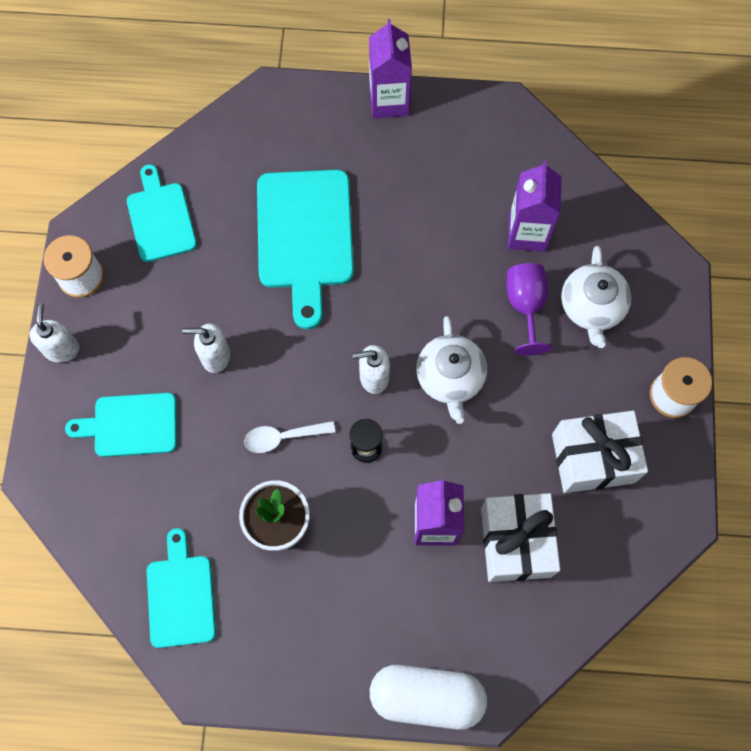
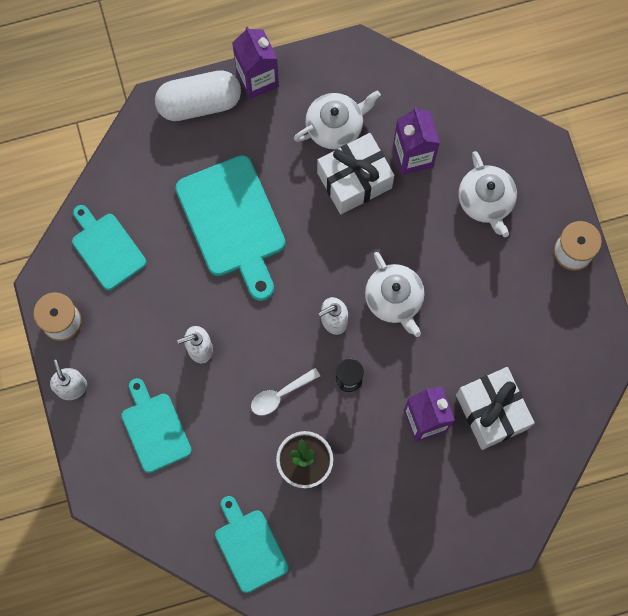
camera: 20 degrees left, 5 degrees up
(131, 425) = (154, 429): turquoise cutting board -> turquoise cutting board turned 90 degrees clockwise
(426, 697) = (466, 553): white capsule -> white capsule (199, 103)
(454, 174) = (335, 126): none -> white teapot
(525, 306) = (433, 219): purple goblet -> none
(593, 458) = (528, 324): white gift -> white gift (354, 180)

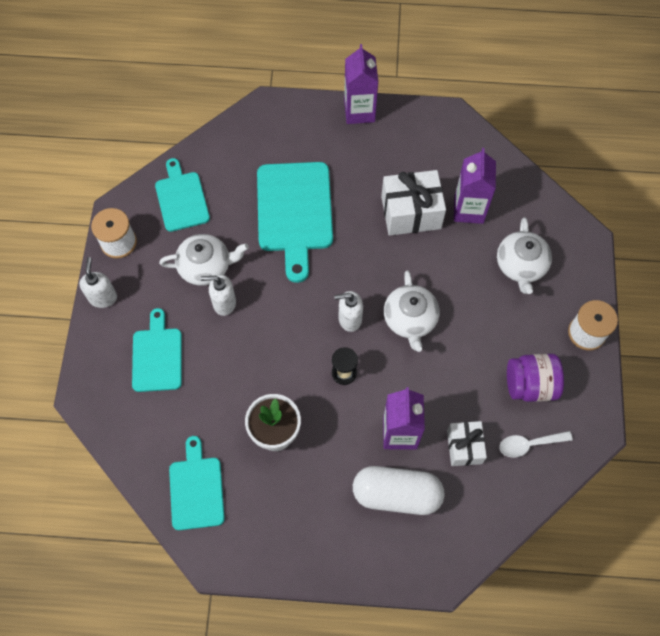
camera: 20 degrees right, 10 degrees down
(199, 103) = (304, 114): white capsule -> white capsule (396, 494)
(280, 395) = (278, 365): white spoon -> white spoon (529, 444)
(335, 126) = (411, 166): white teapot -> white teapot (206, 266)
(491, 412) = (464, 447): white gift -> white gift, size x0.62
(535, 326) = (530, 385): none -> purple jar

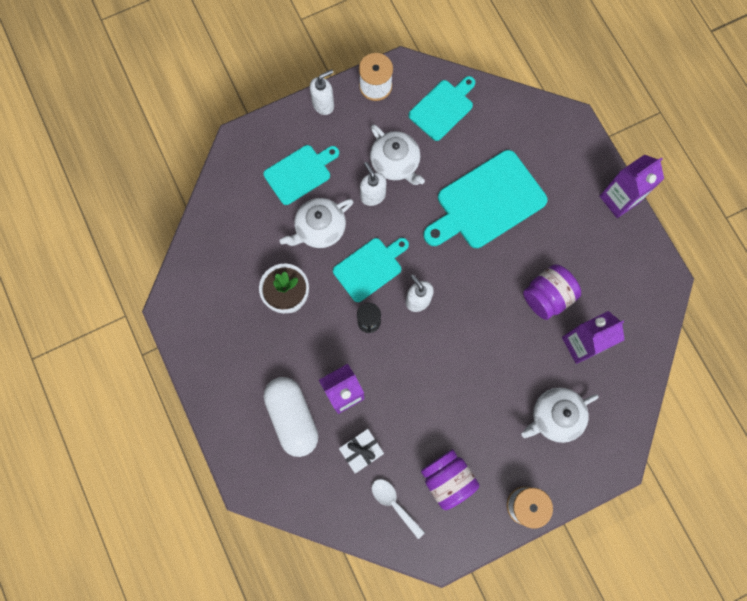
camera: 60 degrees right, 10 degrees up
(196, 489) = (214, 265): turquoise cutting board -> turquoise cutting board (370, 268)
(410, 319) = (447, 349): white teapot -> white teapot (319, 228)
(411, 212) = (547, 296): white gift -> purple jar

